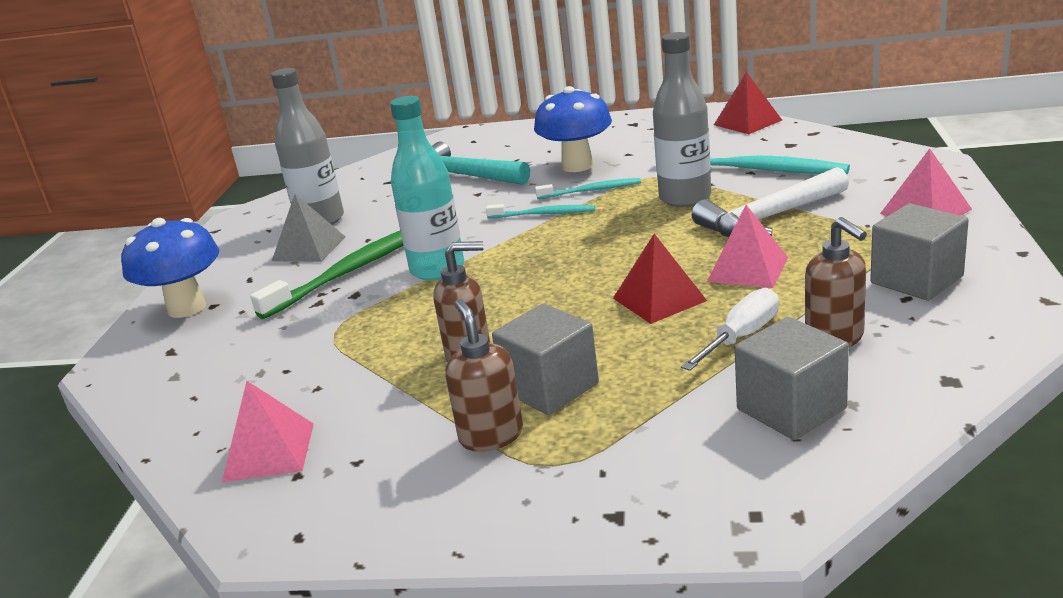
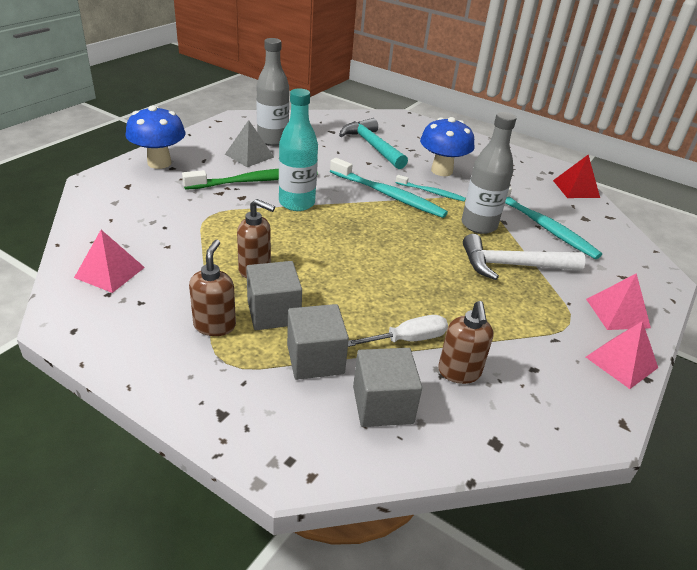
camera: 20 degrees right, 10 degrees up
(544, 214) = (389, 195): turquoise toothbrush -> turquoise toothbrush, size x1.82
(659, 299) = (390, 288): red pyramid -> none
(747, 269) = (461, 295): pink pyramid -> pink pyramid (621, 362)
(916, 280) = (555, 360): grey cube -> grey cube (315, 359)

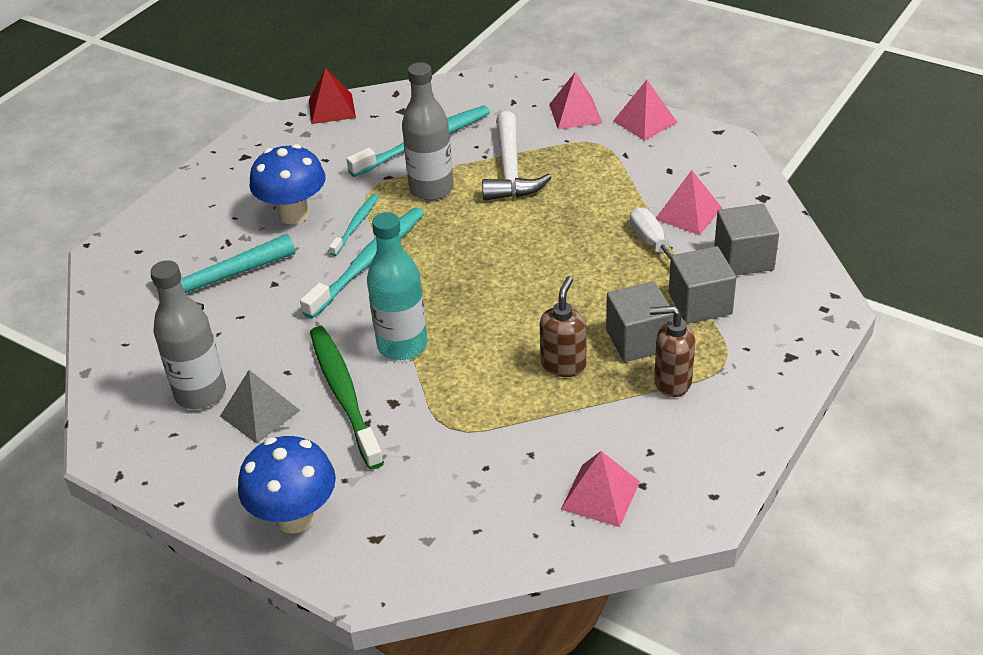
camera: 85 degrees left, 5 degrees up
(459, 372) = (688, 213): brown soap dispenser -> pink pyramid

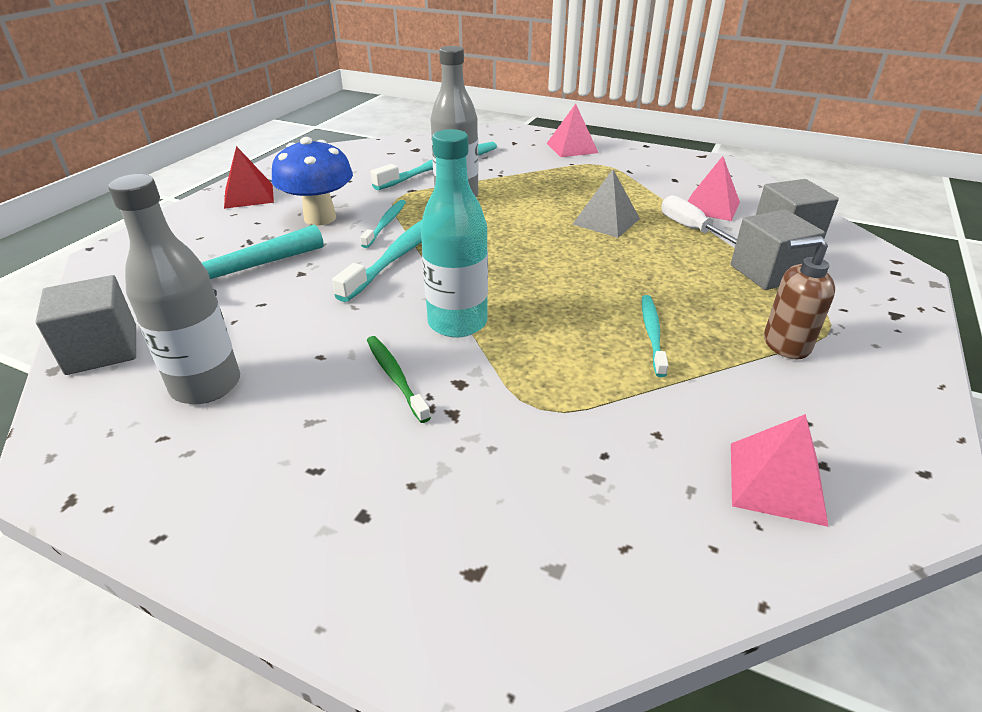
camera: 10 degrees left, 5 degrees down
(260, 413) = (285, 404): grey pyramid -> grey pyramid (606, 221)
(295, 517) = (343, 548): blue mushroom -> none
(332, 108) = (351, 149): red pyramid -> red pyramid (249, 196)
(344, 394) = (395, 376): green toothbrush -> green toothbrush, size x0.55
(510, 170) = (528, 182): white hammer -> none
(563, 365) = (652, 333): brown soap dispenser -> turquoise toothbrush
(638, 340) = (723, 306): grey cube -> grey cube (102, 350)
(645, 121) = (635, 151): pink pyramid -> none

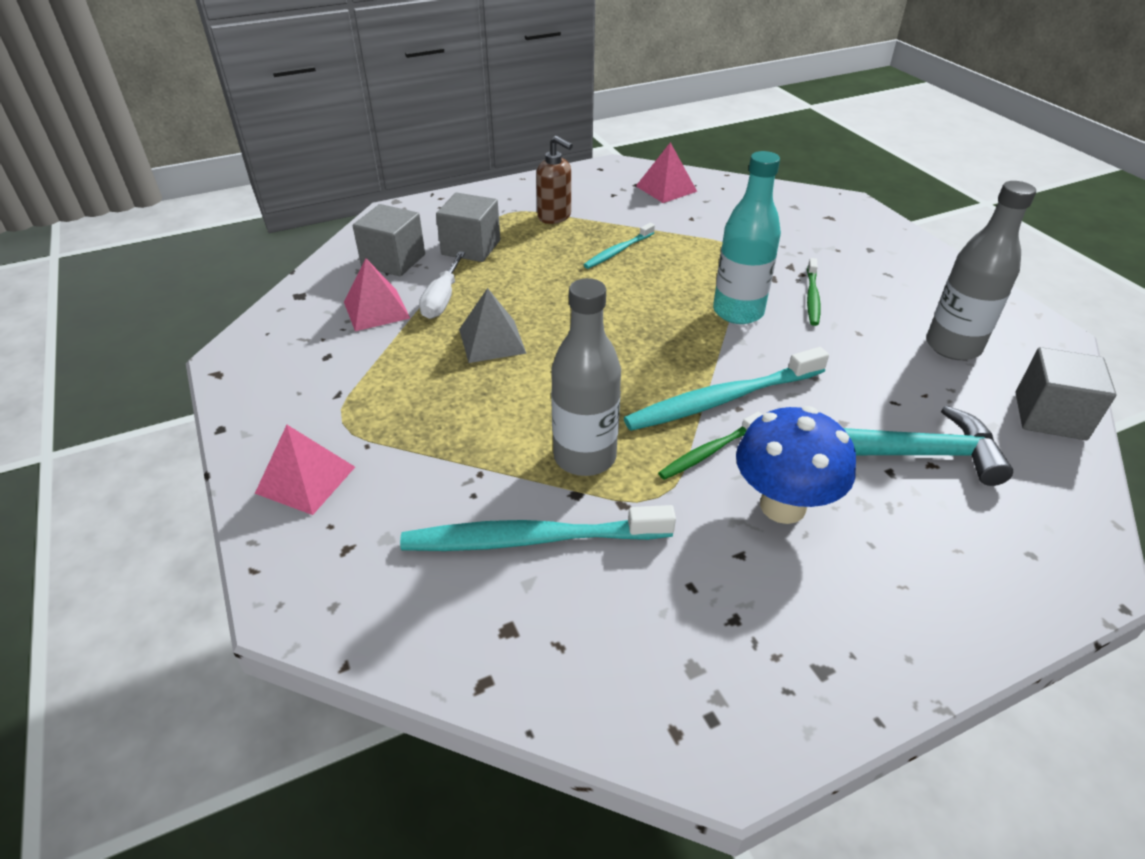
camera: 140 degrees left, 5 degrees up
(249, 196) = (869, 629): red pyramid -> none
(386, 223) = (709, 452): turquoise toothbrush -> green toothbrush

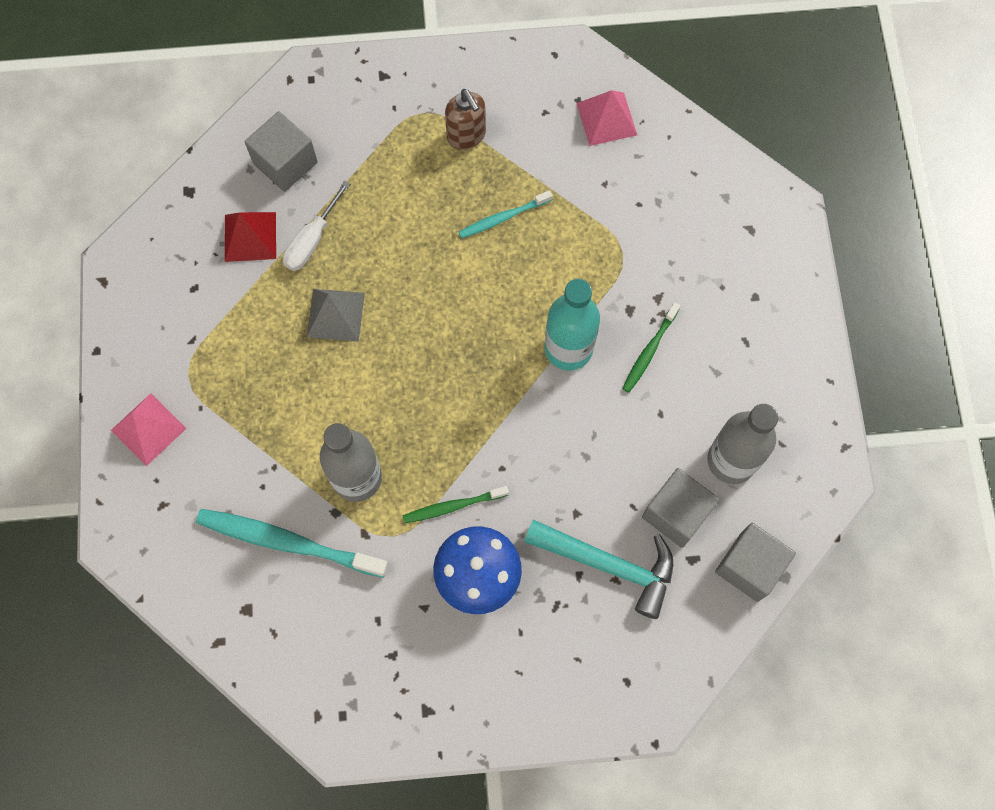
camera: 20 degrees right, 30 degrees up
(376, 310) = (250, 236): pink pyramid -> red pyramid
(471, 247) = (364, 164): grey cube -> grey cube (676, 513)
(721, 400) = (492, 454): turquoise toothbrush -> none

